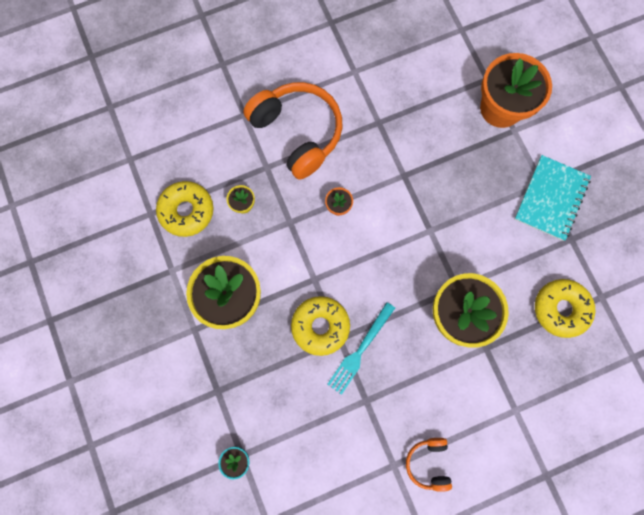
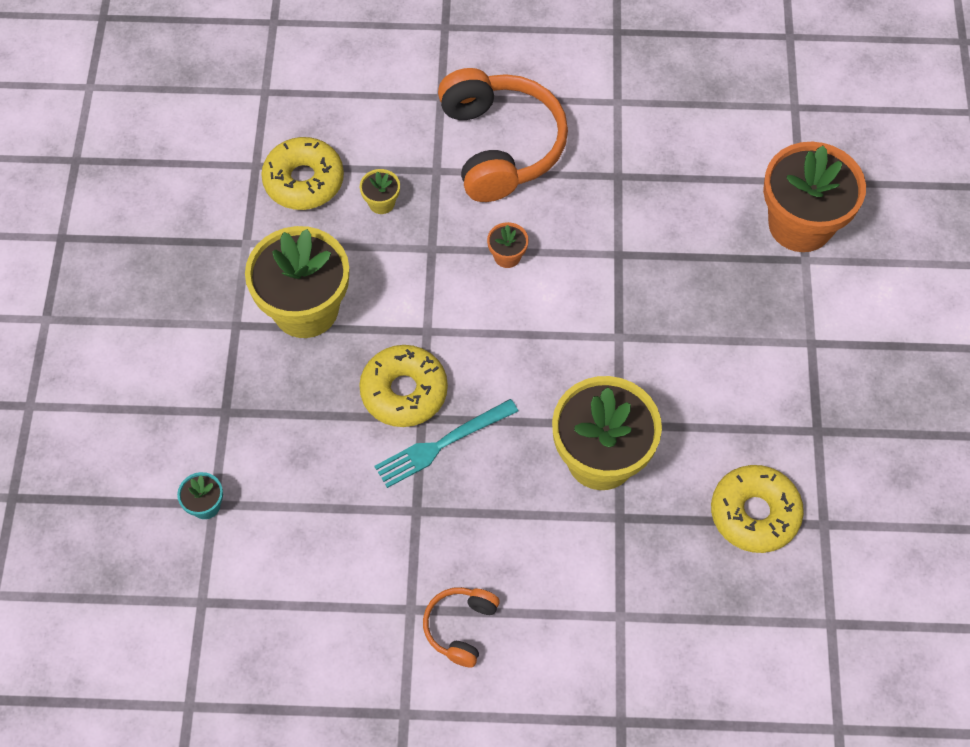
camera: 25 degrees right, 15 degrees down
(551, 199) = (814, 367): turquoise notebook -> none

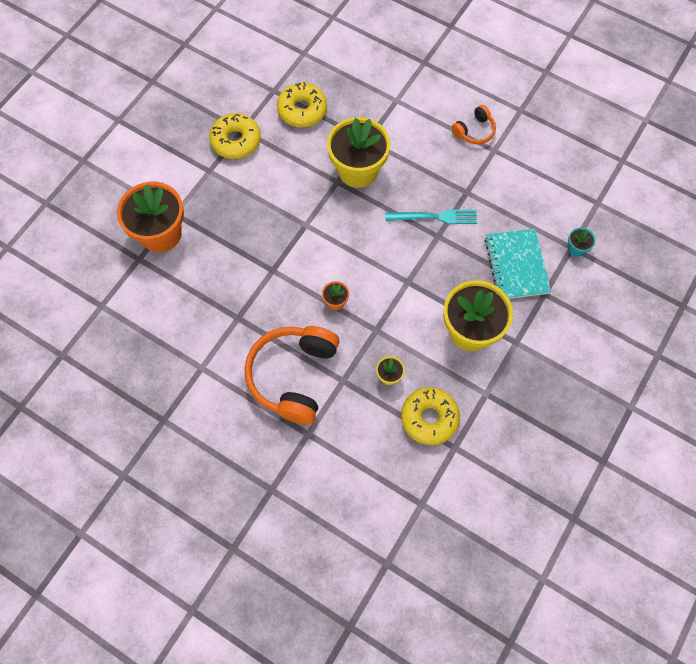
camera: 150 degrees left, 5 degrees up
(285, 432) = (516, 265): none -> turquoise notebook
(404, 391) = (439, 254): yellow donut -> yellow donut (236, 141)

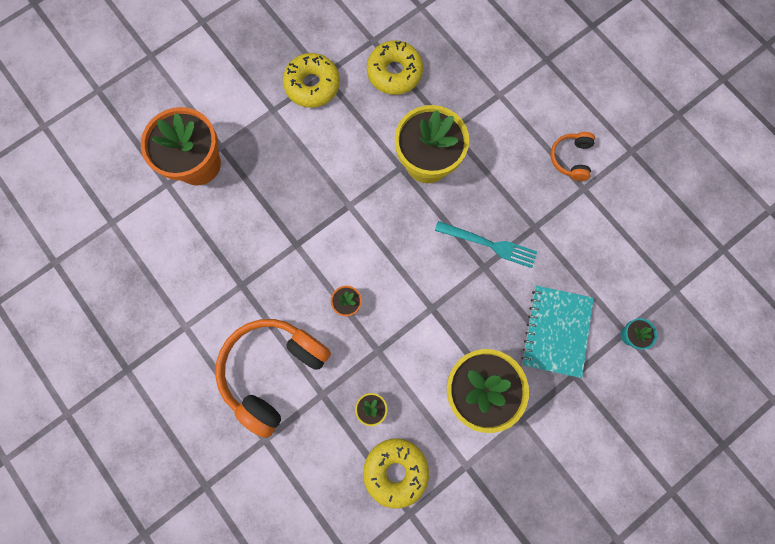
camera: 20 degrees right, 10 degrees up
(474, 131) = (571, 159): orange headphones -> orange headphones turned 120 degrees clockwise

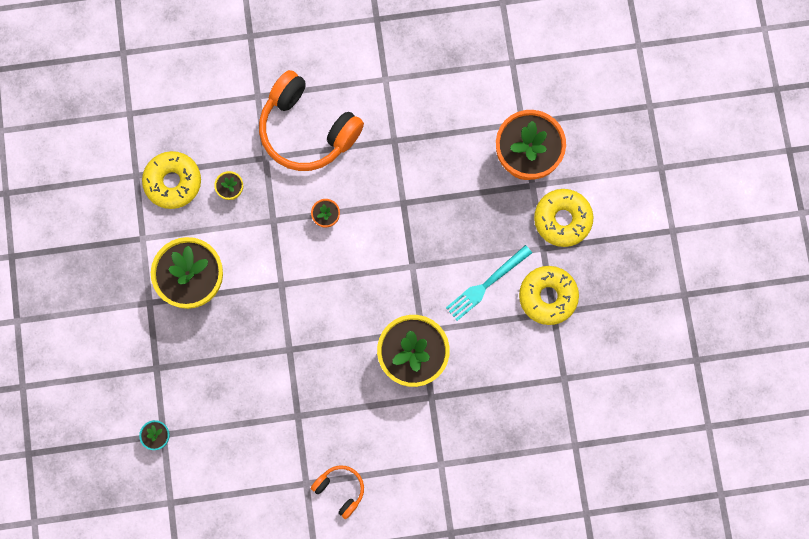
camera: 120 degrees right, 0 degrees up
(273, 371) = (307, 130): orange headphones -> orange headphones turned 150 degrees clockwise
(394, 73) = (518, 379): yellow donut -> yellow donut (562, 220)
(489, 244) = (306, 366): turquoise fork -> turquoise fork (486, 284)
(556, 331) = (199, 376): turquoise notebook -> none

